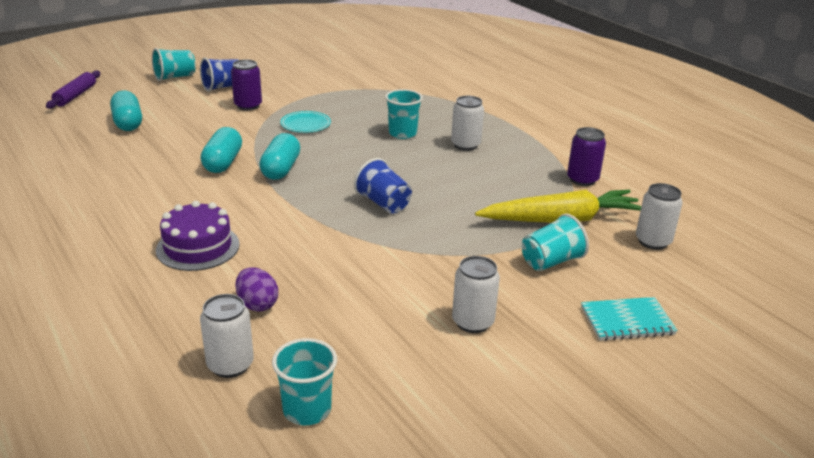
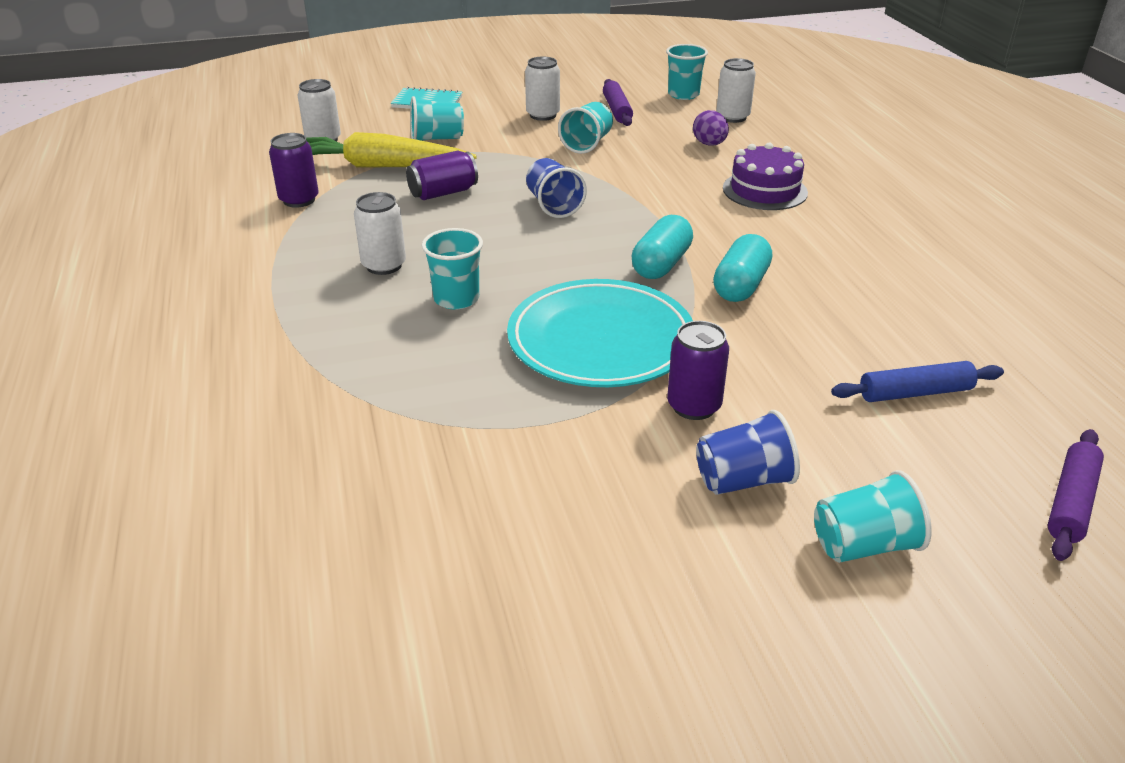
camera: 160 degrees left, 5 degrees up
(128, 123) = (914, 392): turquoise capsule -> blue rolling pin
(305, 125) = (600, 340): turquoise plate -> turquoise plate, size x2.15
(387, 351) = (617, 110): none -> purple rolling pin
(394, 281) = (587, 144): none -> turquoise cup
(482, 202) = (443, 193): none -> purple can

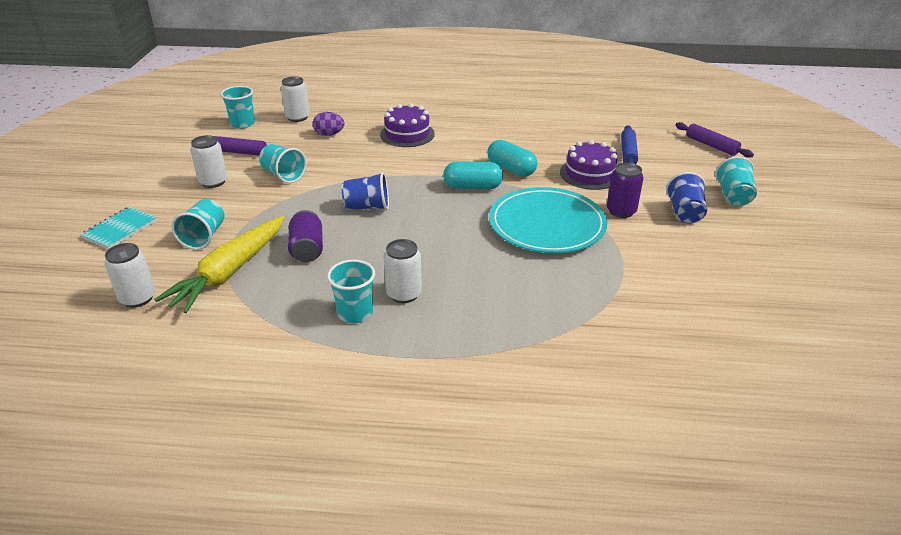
camera: 70 degrees left, 0 degrees up
(299, 200) = (254, 326): purple can -> none
(456, 299) = (471, 269): turquoise cup -> turquoise cup (355, 313)
(661, 264) = (472, 187): turquoise capsule -> turquoise capsule turned 45 degrees counterclockwise
(793, 360) = (590, 174): none -> purple cake

